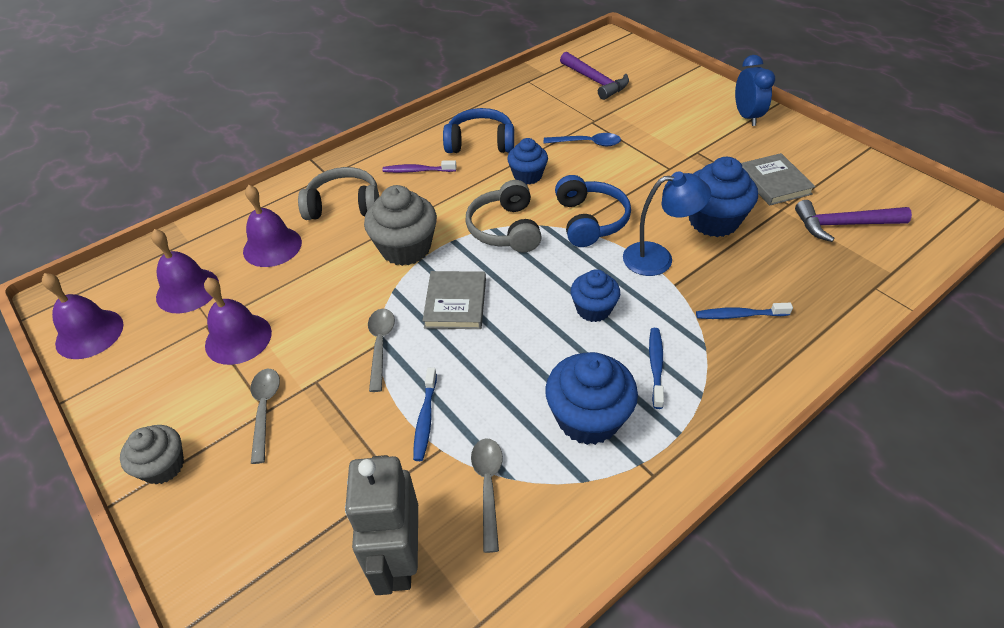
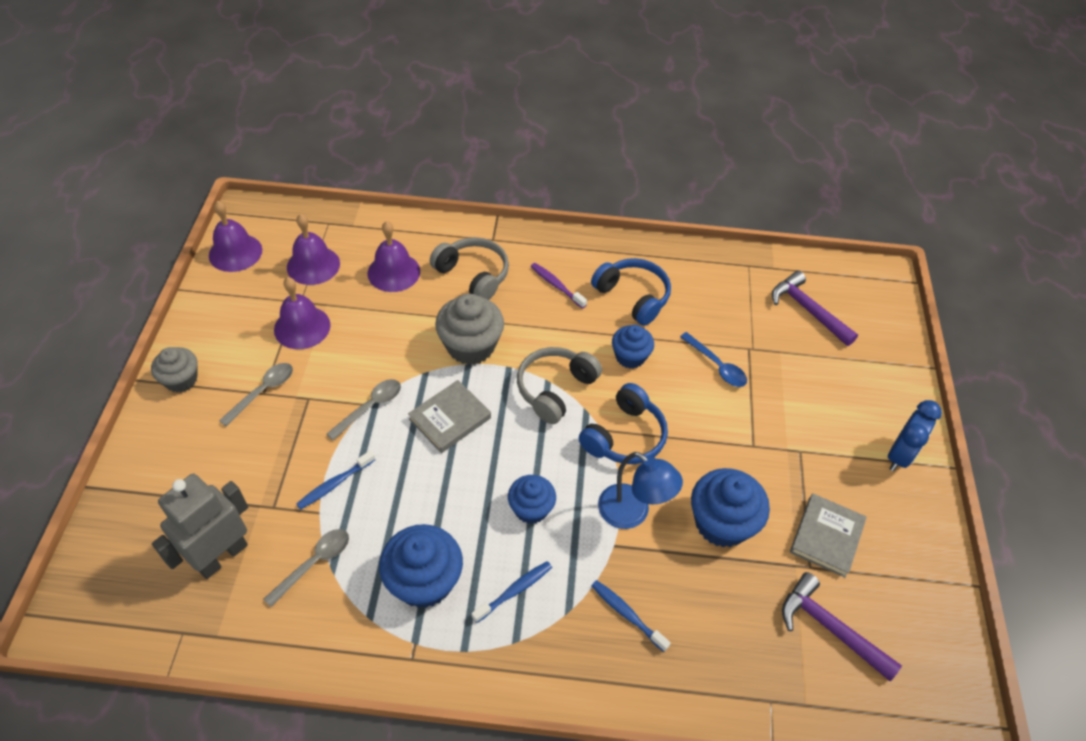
camera: 40 degrees right, 5 degrees up
(595, 81) = (807, 310): purple hammer -> purple hammer turned 135 degrees clockwise

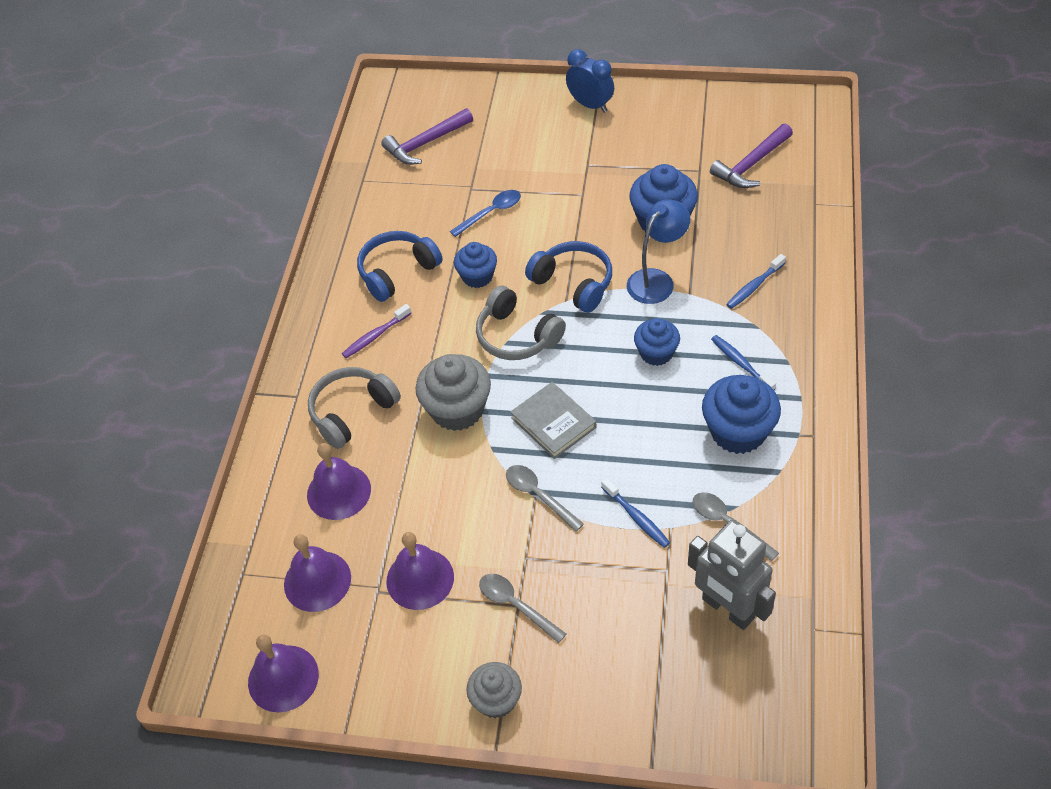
camera: 80 degrees left, 0 degrees up
(826, 537) = (671, 158): grey book -> none

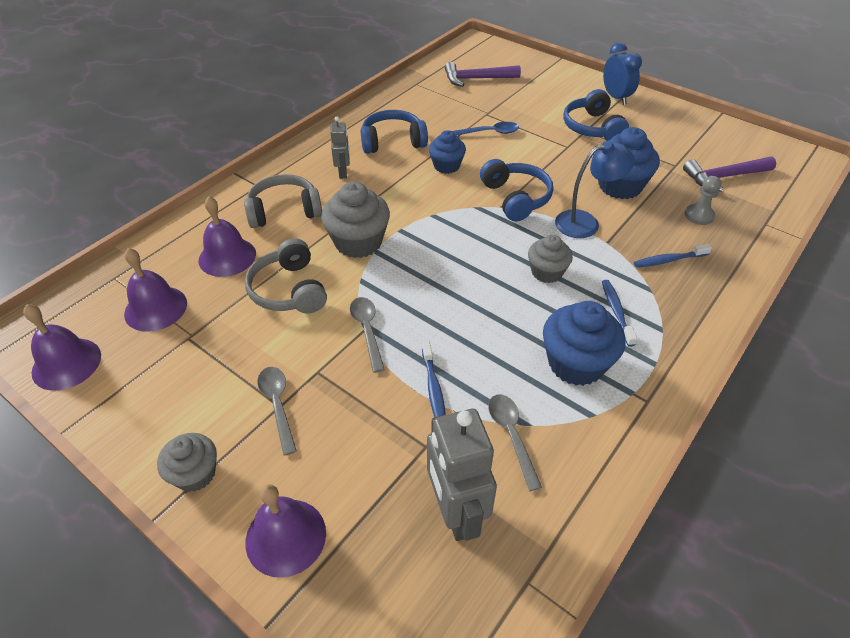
camera: 25 degrees right, 5 degrees down
(375, 336) = (343, 172): purple toothbrush -> grey robot
(420, 579) = (225, 345): purple bell -> purple bell (285, 537)
(517, 336) = (443, 214): grey headphones -> grey headphones (289, 290)
(553, 422) = (423, 284): grey book -> none
(592, 158) = (592, 127): none -> blue headphones
(656, 353) = (546, 272): blue cupcake -> grey cupcake
(753, 222) = (699, 215): none -> grey pawn

